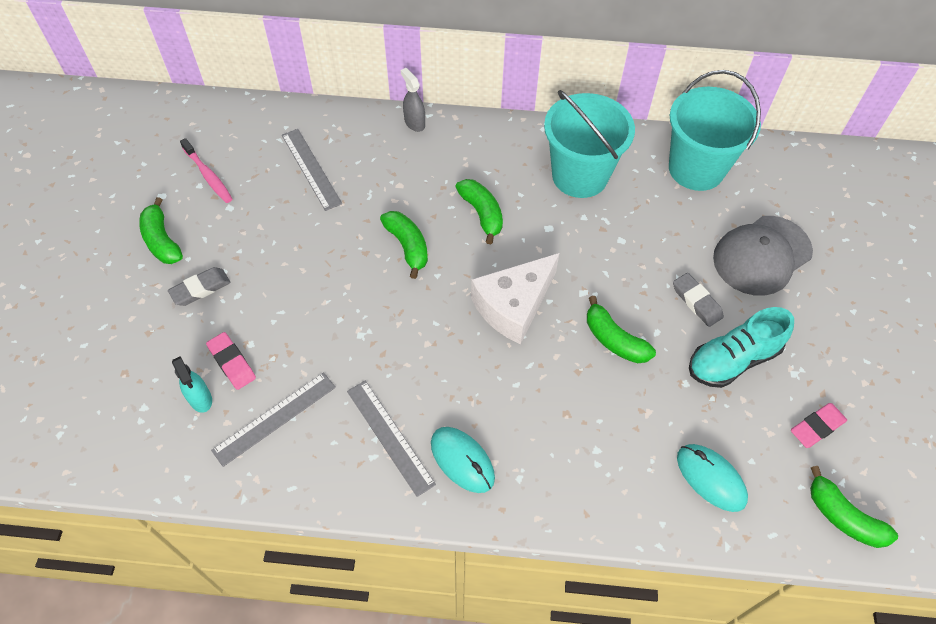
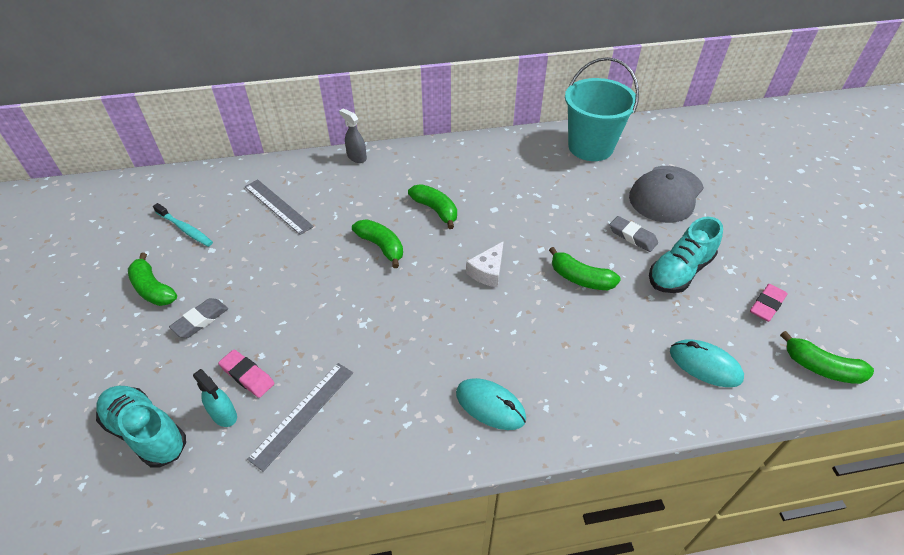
camera: 15 degrees left, 10 degrees down
(125, 397) = (146, 432): none -> turquoise shoe
(208, 175) = (185, 229): pink toothbrush -> turquoise toothbrush
(390, 436) = (417, 402): grey ruler -> none
(513, 306) = (488, 271): white cheese -> white cheese, size x0.57
(579, 176) = (504, 168): turquoise bucket -> none

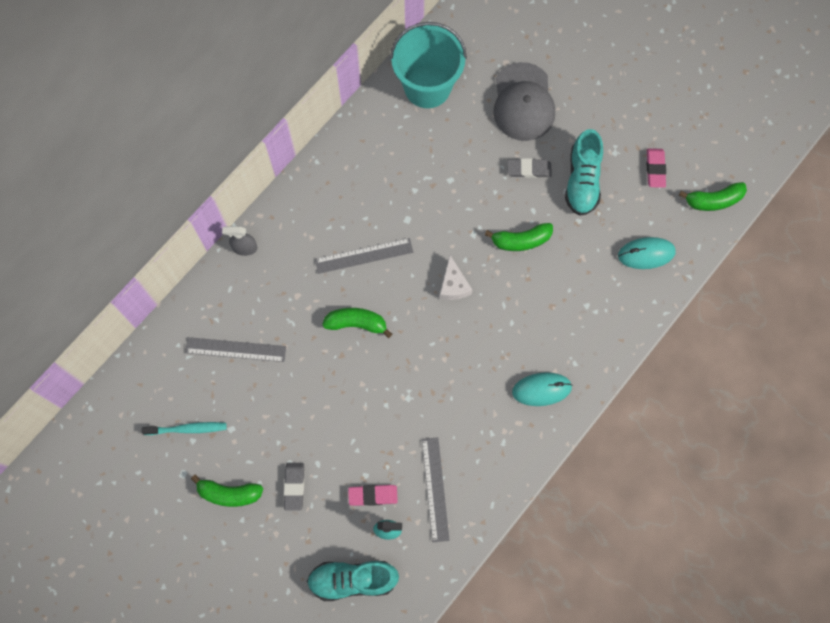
camera: 40 degrees left, 25 degrees up
(435, 210) = (364, 255): green banana -> grey ruler

